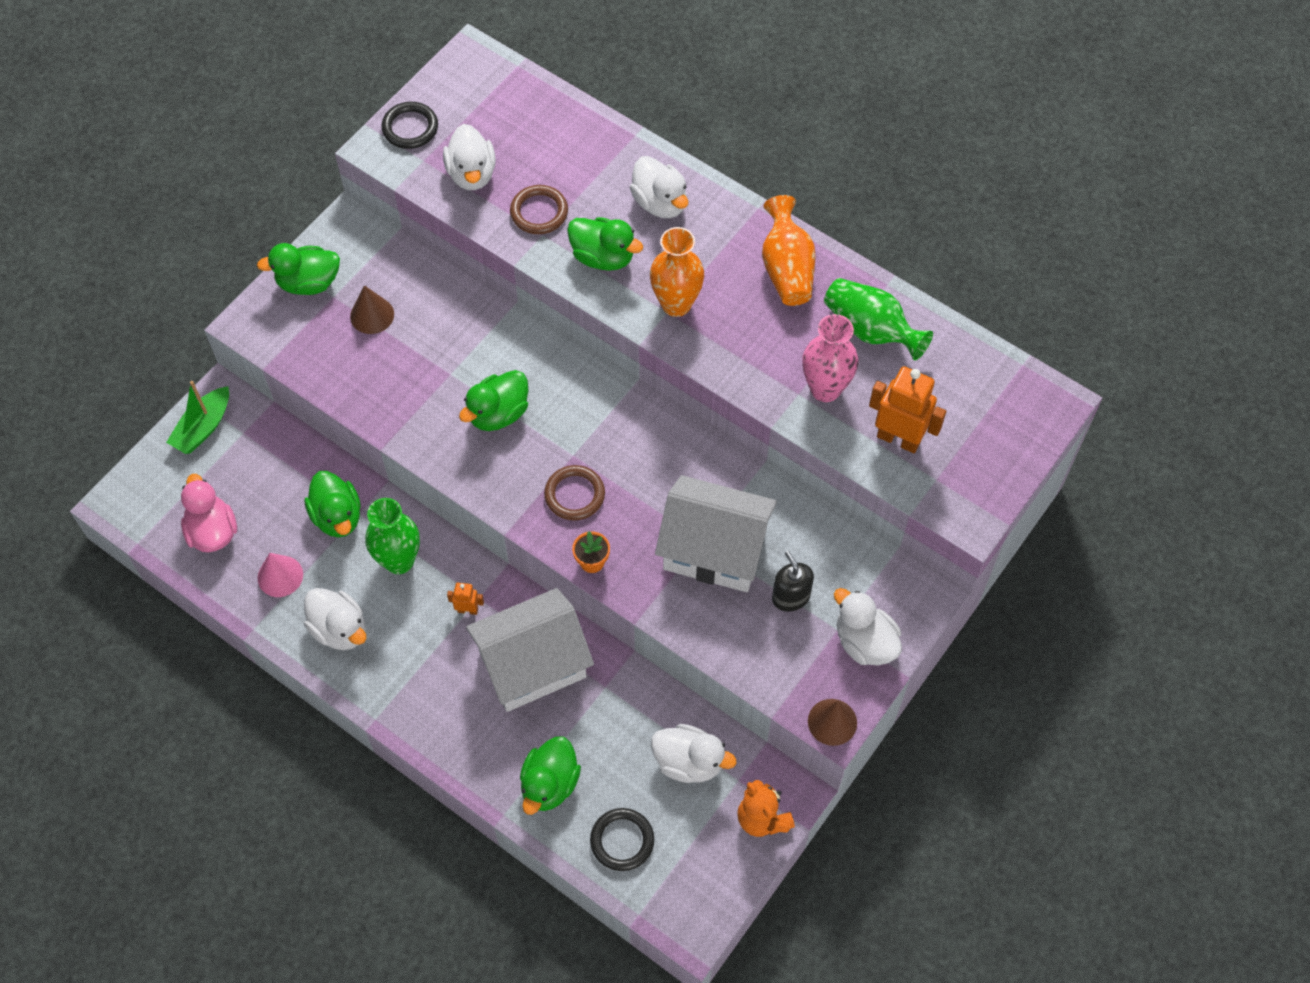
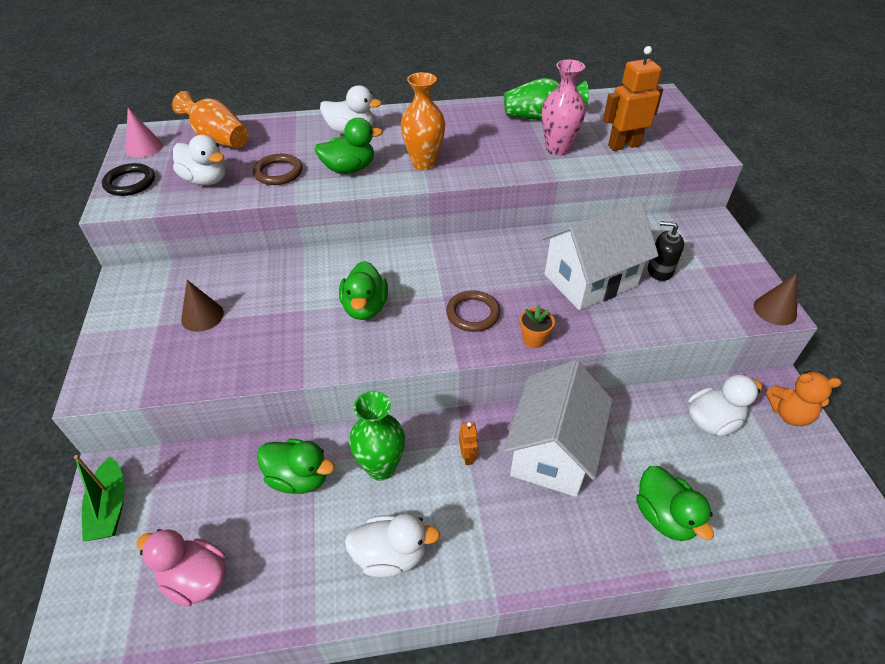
camera: 45 degrees left, 15 degrees down
(280, 576) = (296, 560): pink cone -> pink cone (144, 147)
(308, 283) = (126, 330): green duck -> none
(468, 610) = (467, 456): orange robot -> orange robot turned 120 degrees clockwise
(622, 840) = (751, 506): black ring -> none
(787, 269) = (461, 119): orange vase -> orange vase (218, 139)
(864, 642) = (724, 262): white duck -> none

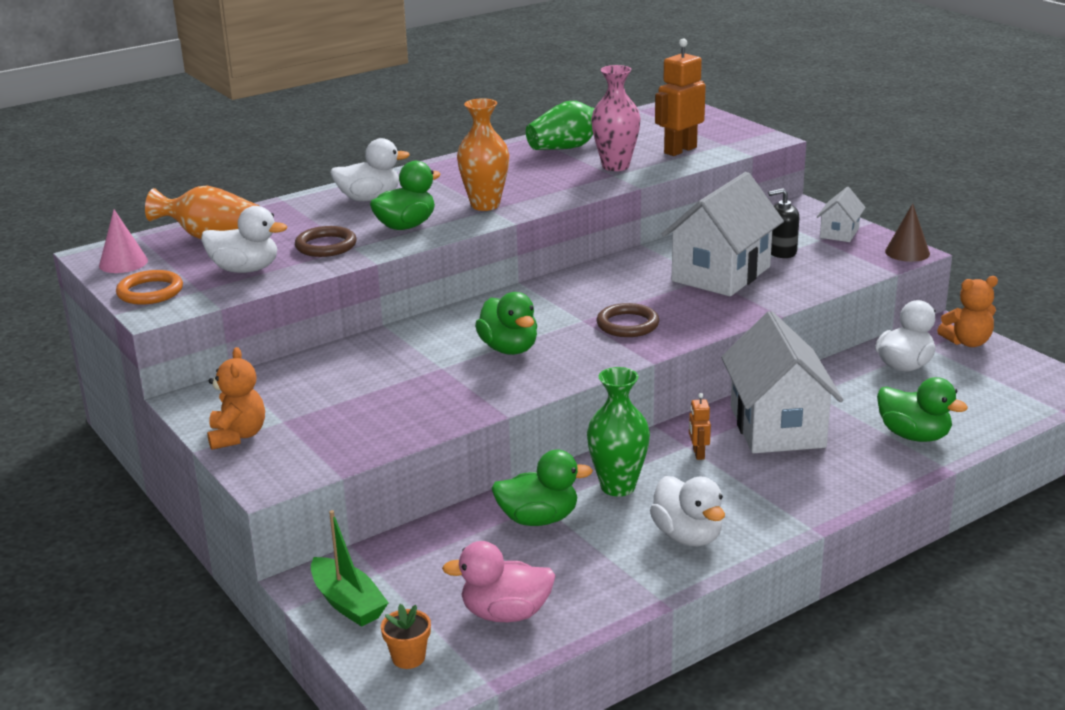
camera: 25 degrees left, 20 degrees down
(117, 329) = (237, 436): none -> orange teddy bear
(130, 183) = (150, 292): black ring -> orange ring
(202, 316) = (329, 401): brown cone -> none
(390, 555) = (688, 536): white duck -> white duck turned 90 degrees clockwise
(467, 456) = (698, 454): orange robot -> orange robot turned 150 degrees counterclockwise
(534, 339) = (706, 326): orange flower pot -> orange flower pot (408, 658)
(726, 264) = (839, 233): none -> white house

